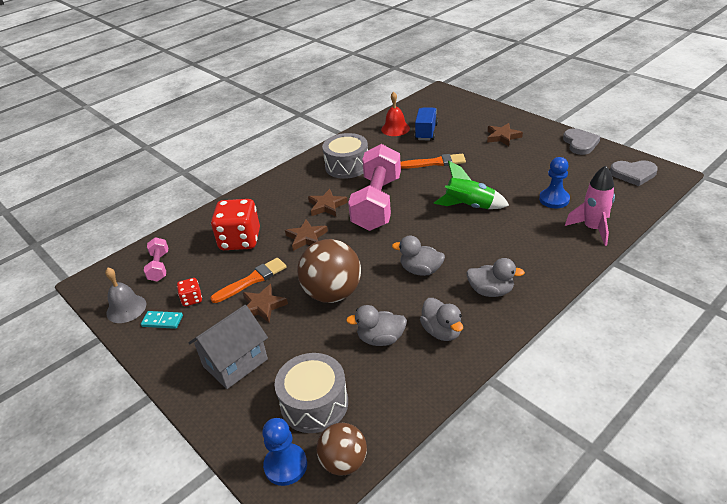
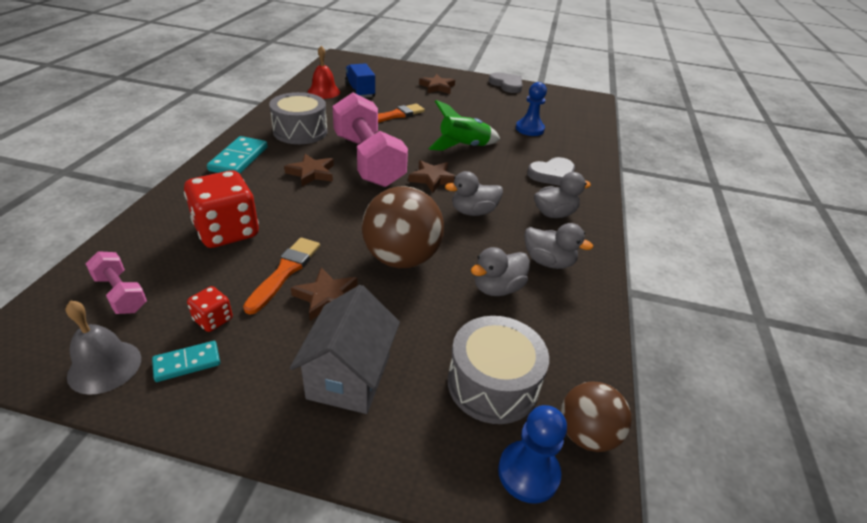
camera: 40 degrees left, 0 degrees up
(287, 183) = (239, 159): none -> turquoise domino
(306, 237) = (316, 209): brown star -> brown star (432, 179)
(592, 229) = (581, 146): pink rocket -> none
(633, 174) = (568, 101): grey heart -> grey heart (552, 174)

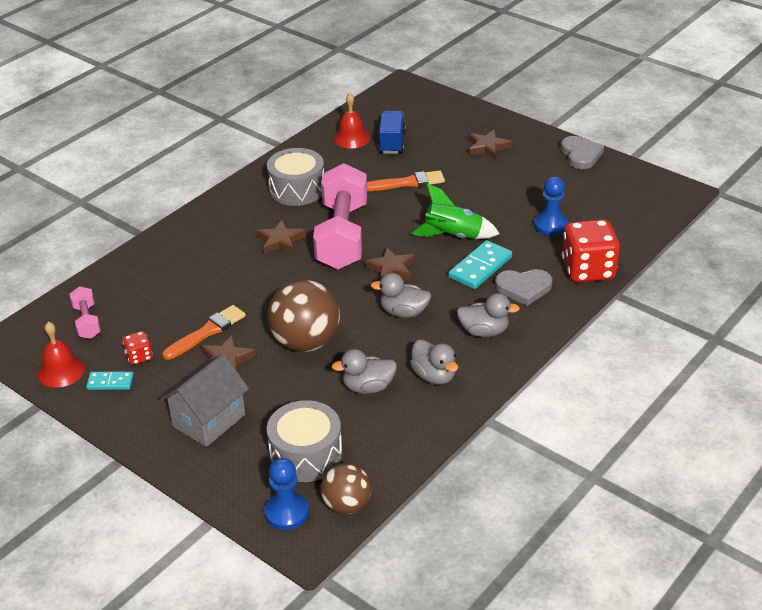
camera: 30 degrees right, 0 degrees up
(104, 366) = (61, 371): grey bell -> red bell
(227, 231) = (180, 286): red dice -> red dice (588, 270)
(239, 159) = (224, 213): turquoise domino -> turquoise domino (480, 267)

